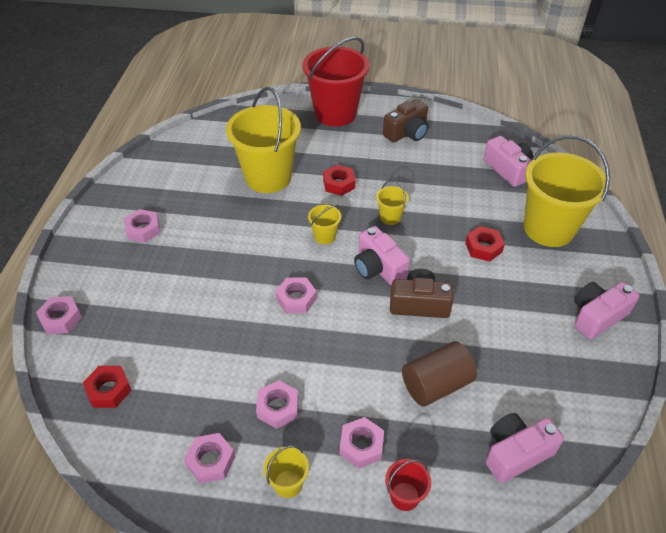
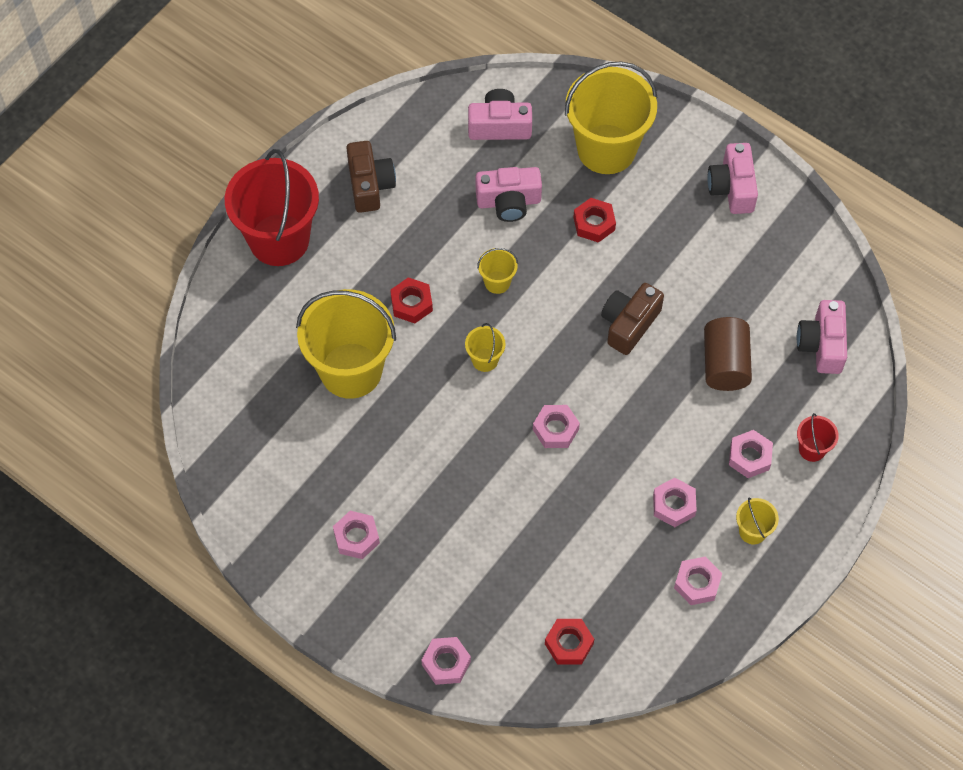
camera: 60 degrees left, 15 degrees up
(378, 268) = (561, 333): pink camera -> pink camera (508, 202)

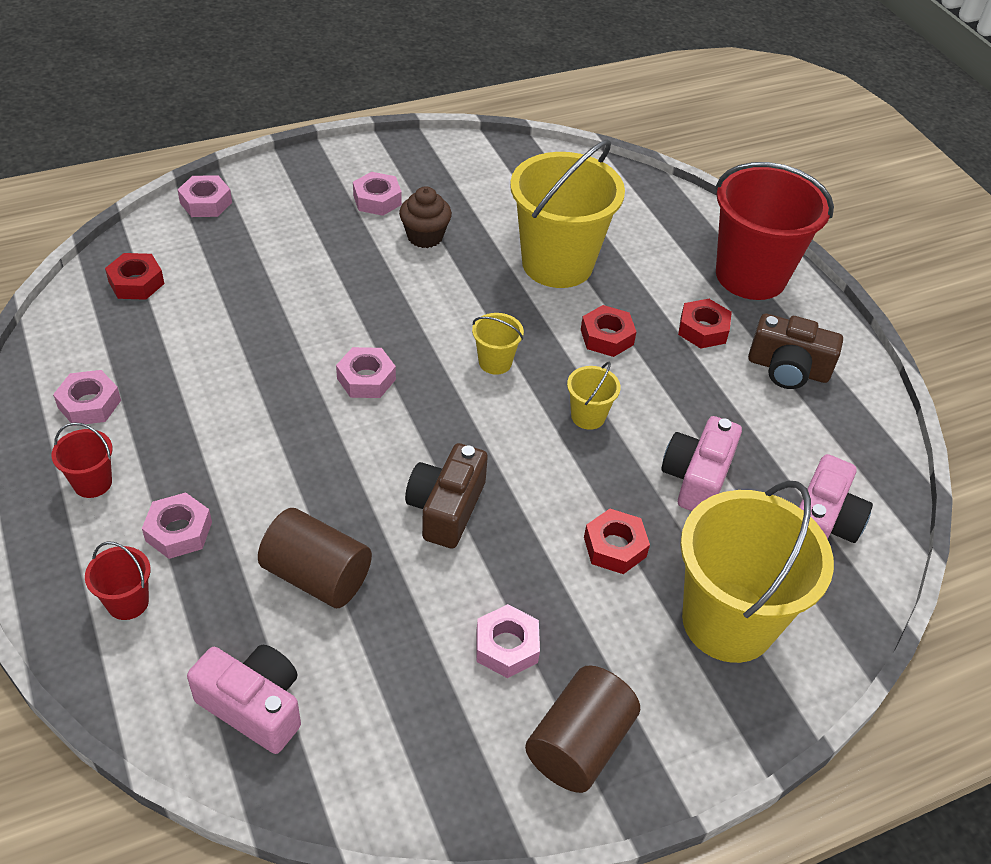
camera: 115 degrees right, 15 degrees down
(362, 248) = (703, 329): none -> red nut
(379, 477) = (425, 236): none -> brown cupcake
(629, 324) = (446, 508): brown camera -> brown camera turned 135 degrees counterclockwise
(673, 505) = (191, 430): pink nut -> pink nut (507, 646)
(732, 188) = (579, 744): pink camera -> brown cylinder
(752, 531) = (92, 483): yellow bucket -> red bucket

